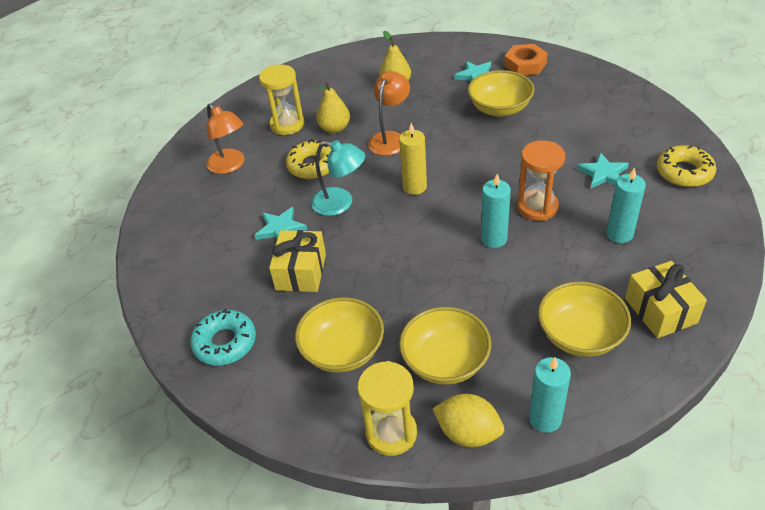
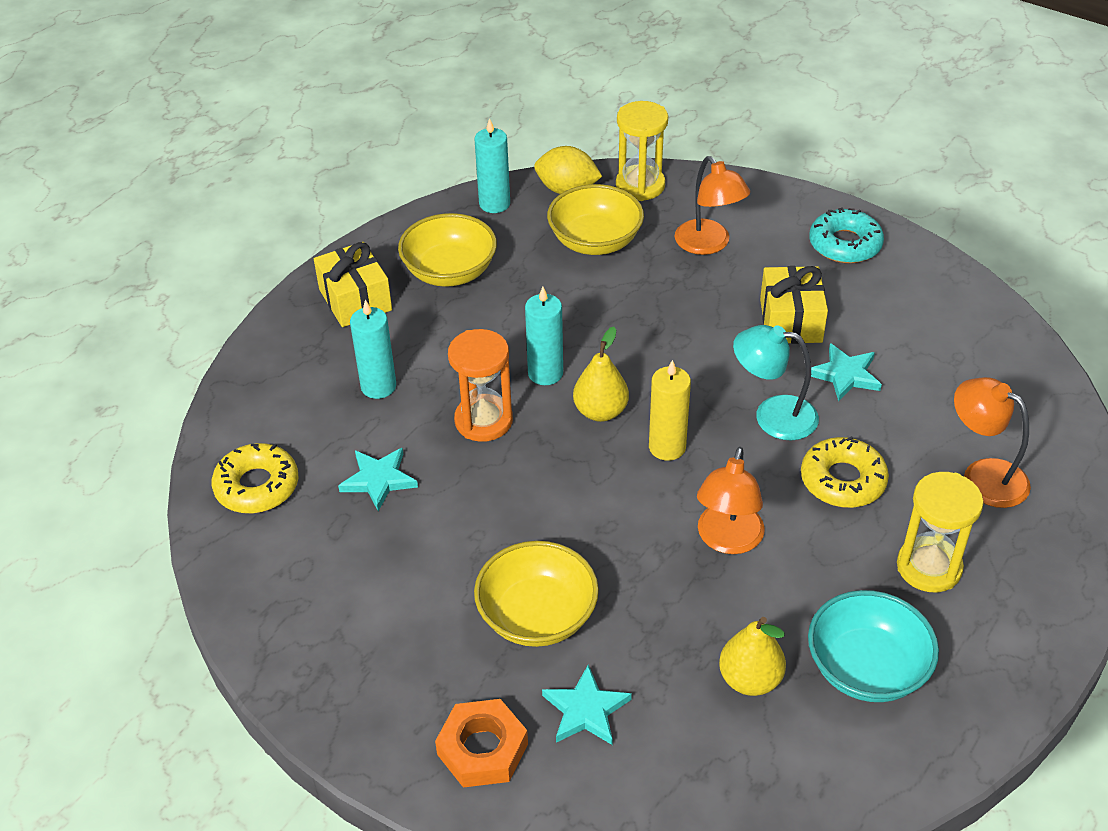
camera: 170 degrees right, 0 degrees up
(334, 128) = (835, 560): yellow pear -> yellow pear (600, 411)
(339, 88) = (866, 668): none -> turquoise bowl
(343, 350) = (708, 244): yellow bowl -> orange lamp

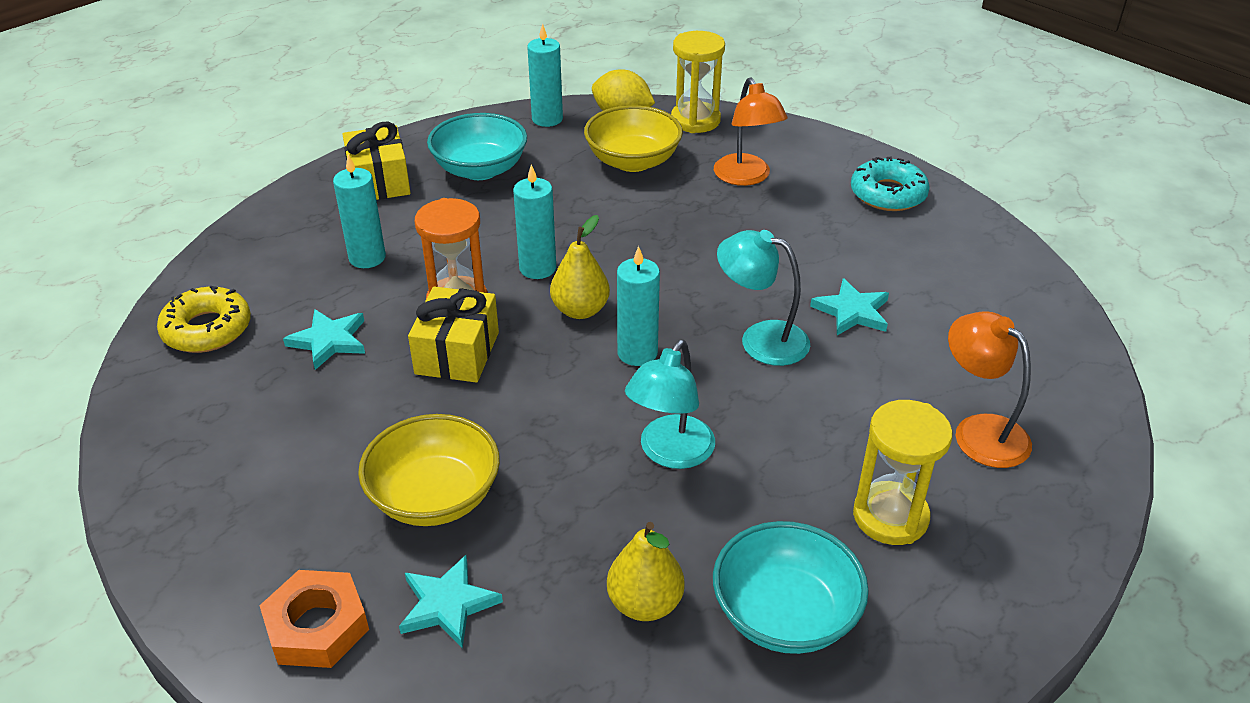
camera: 10 degrees right, 5 degrees down
(450, 272) = (480, 169): yellow bowl -> turquoise bowl
(667, 447) = (637, 353): yellow candle -> turquoise candle
(727, 540) = (670, 453): orange lamp -> turquoise lamp
(790, 321) = (809, 254): yellow gift -> yellow gift (457, 353)
(842, 480) = (818, 413): yellow donut -> none

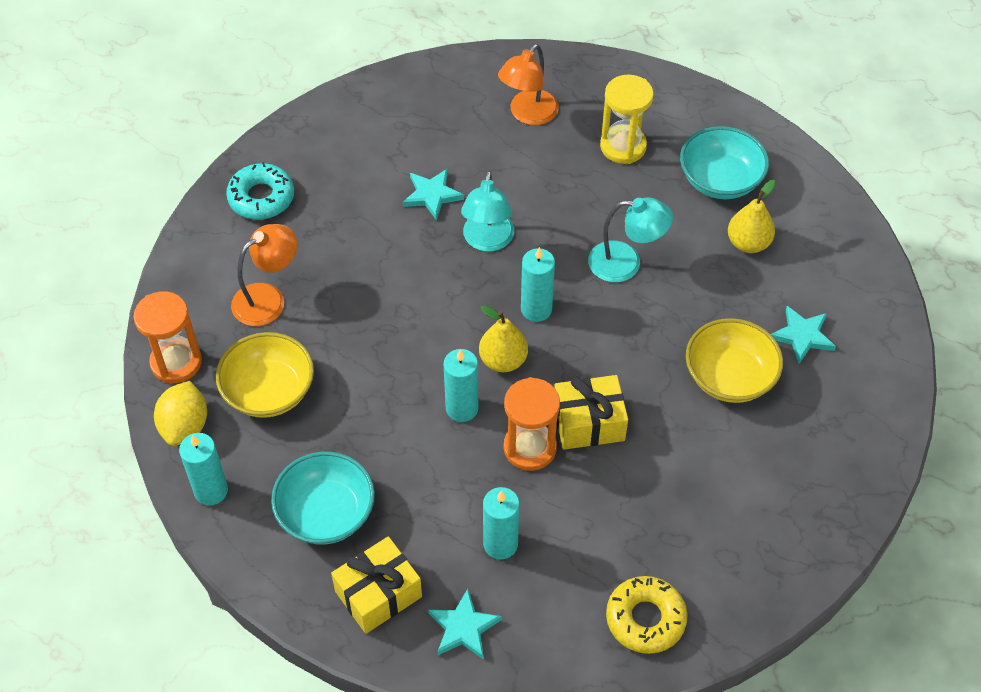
camera: 110 degrees left, 15 degrees up
(317, 626) = (854, 394): orange nut -> none
(329, 341) = (616, 518): turquoise star -> turquoise star (464, 628)
(695, 120) = (176, 362): yellow hourglass -> orange hourglass

